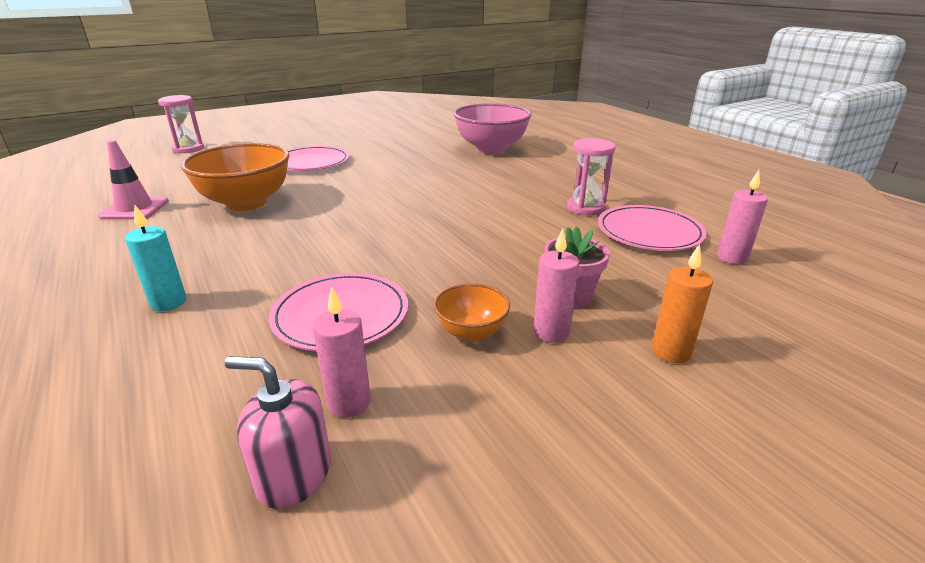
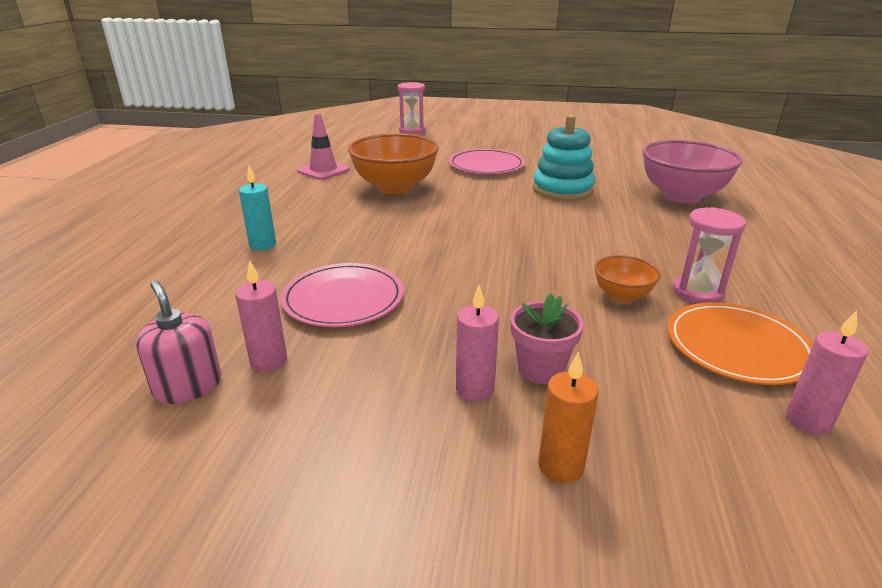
camera: 40 degrees right, 0 degrees up
(403, 166) = (562, 190): none -> turquoise stacking toy
(471, 332) = (411, 356): orange bowl -> orange bowl (622, 296)
(649, 232) = (737, 347): pink plate -> orange plate

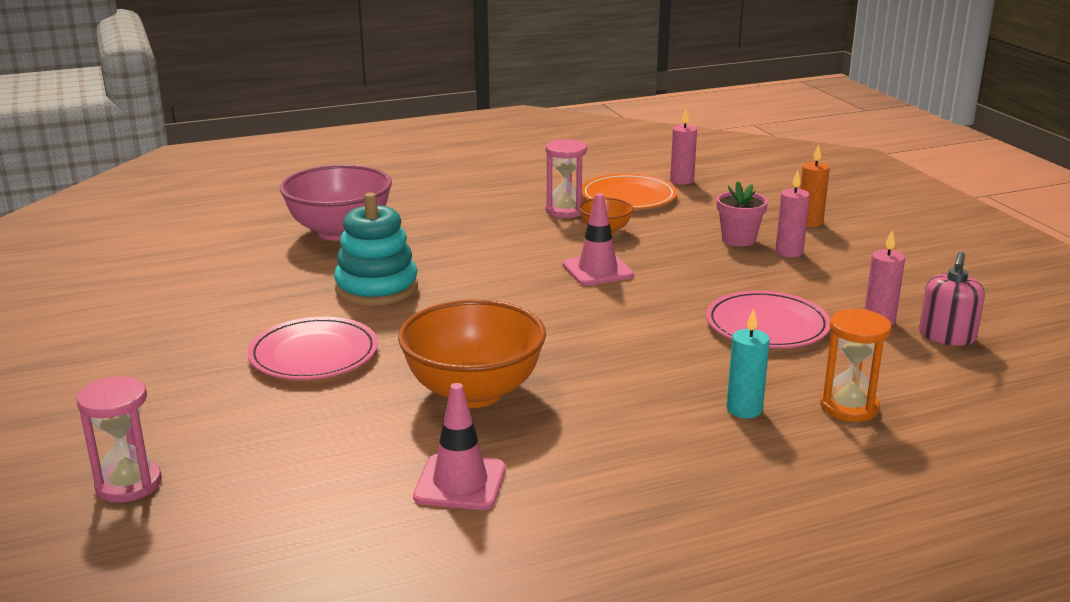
camera: 120 degrees left, 5 degrees down
(203, 279) = (849, 407): none -> orange hourglass
(527, 264) = (597, 270): none -> pink traffic cone

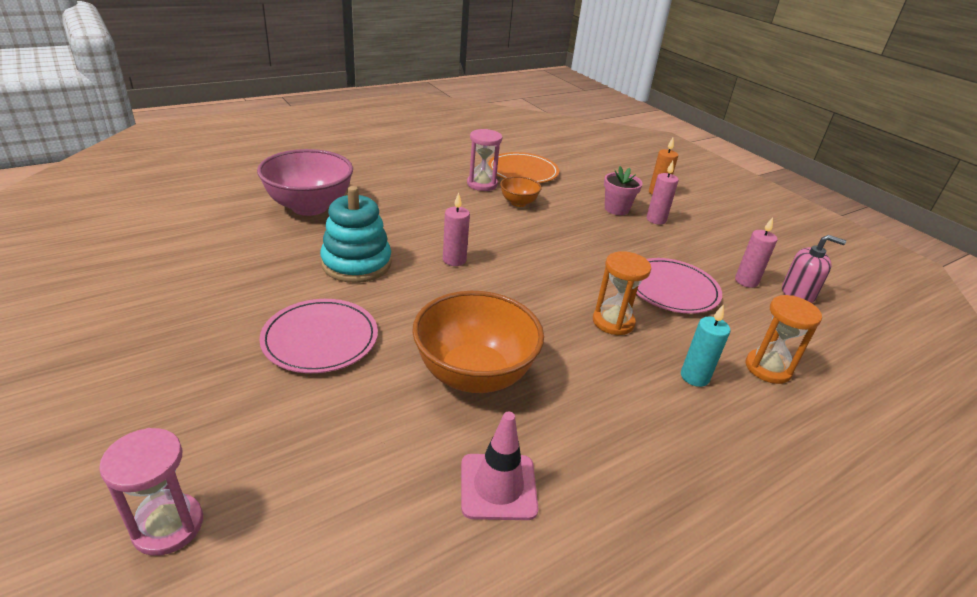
camera: 15 degrees left, 10 degrees up
(597, 270) = (527, 240): pink traffic cone -> none
(668, 354) = (613, 322): none -> orange hourglass
(682, 180) = (555, 157): pink candle -> pink candle (454, 260)
(947, 336) = (798, 293): pink soap dispenser -> pink soap dispenser turned 90 degrees counterclockwise

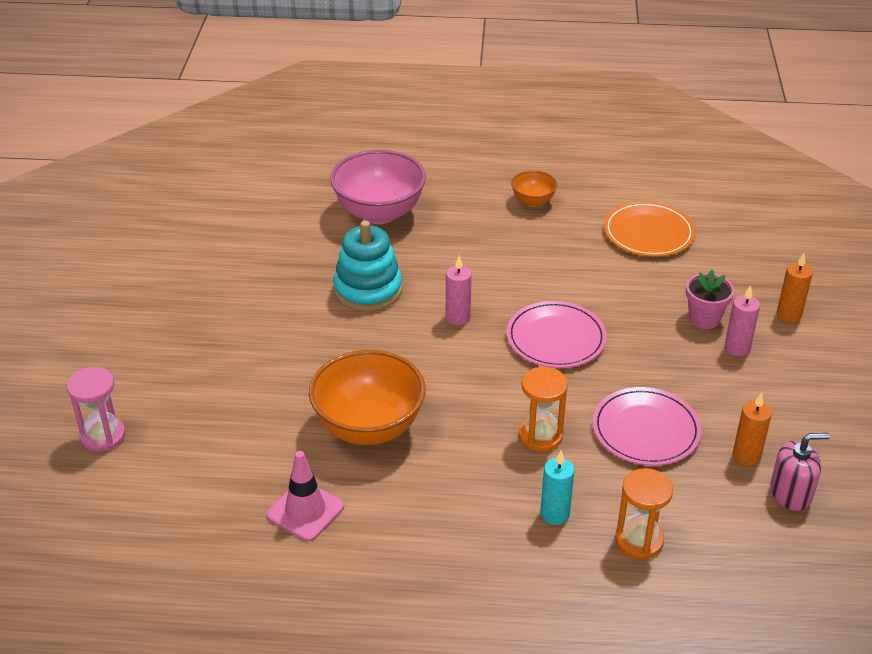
camera: 40 degrees right, 5 degrees up
(320, 339) = (282, 349): pink plate -> pink plate (556, 338)
(482, 184) = (579, 236): pink hourglass -> none
(518, 203) = (595, 273): orange bowl -> orange bowl (533, 201)
(746, 281) = (746, 456): pink candle -> orange candle
(798, 293) = (790, 493): pink soap dispenser -> pink soap dispenser turned 60 degrees counterclockwise

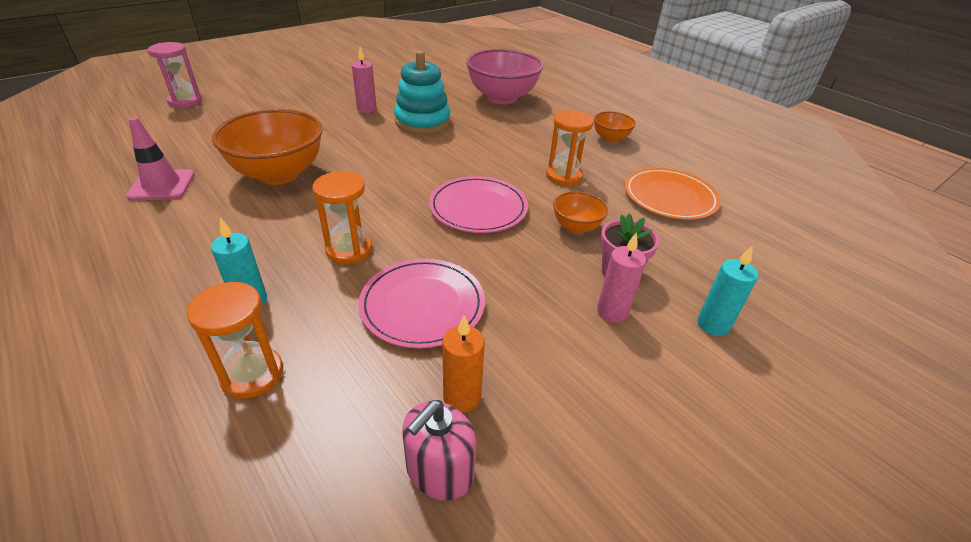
camera: 45 degrees right, 0 degrees up
(458, 317) = (442, 160): pink candle -> pink candle (367, 109)
(561, 265) = (564, 176): none -> orange hourglass
(634, 304) = (576, 227): none -> orange bowl
(789, 315) = (713, 324): orange candle -> turquoise candle
(790, 493) = (439, 471): pink soap dispenser -> pink soap dispenser turned 90 degrees clockwise

